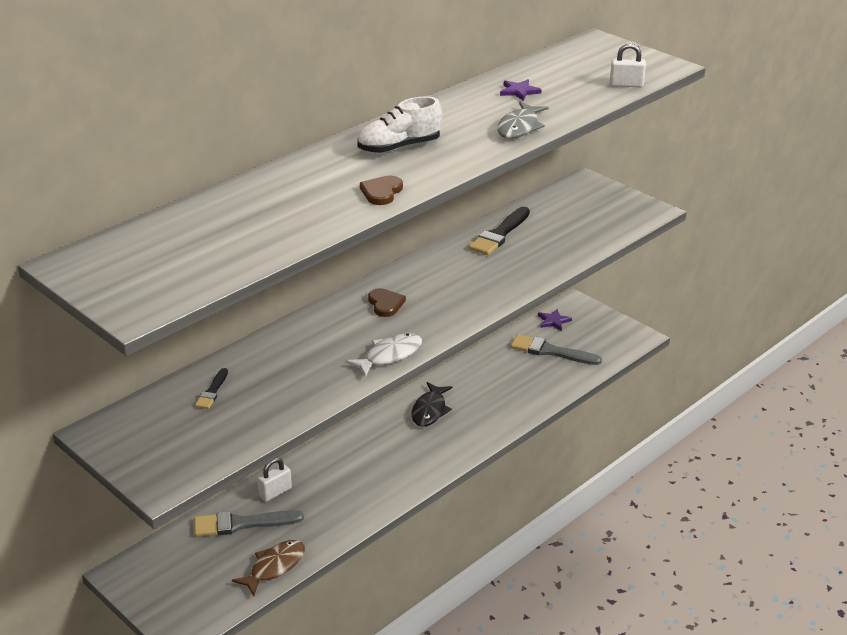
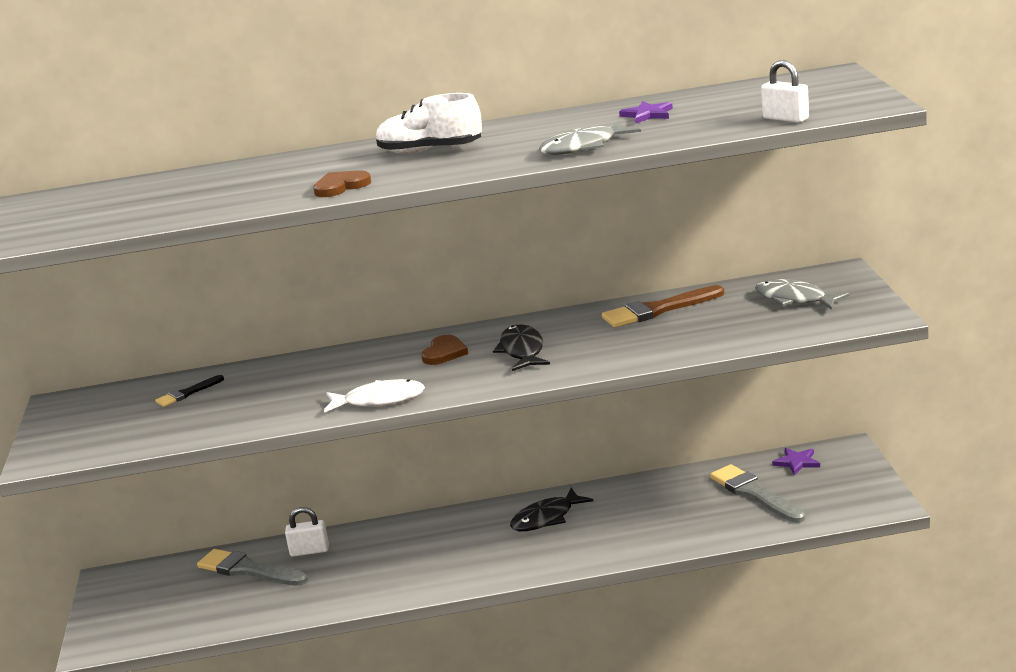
camera: 40 degrees right, 10 degrees down
(274, 567) = (228, 618): brown fish -> none
(444, 289) = (522, 351): none -> black fish
(499, 234) = (658, 310): black brush -> brown brush
(581, 207) = (794, 299): none -> grey fish

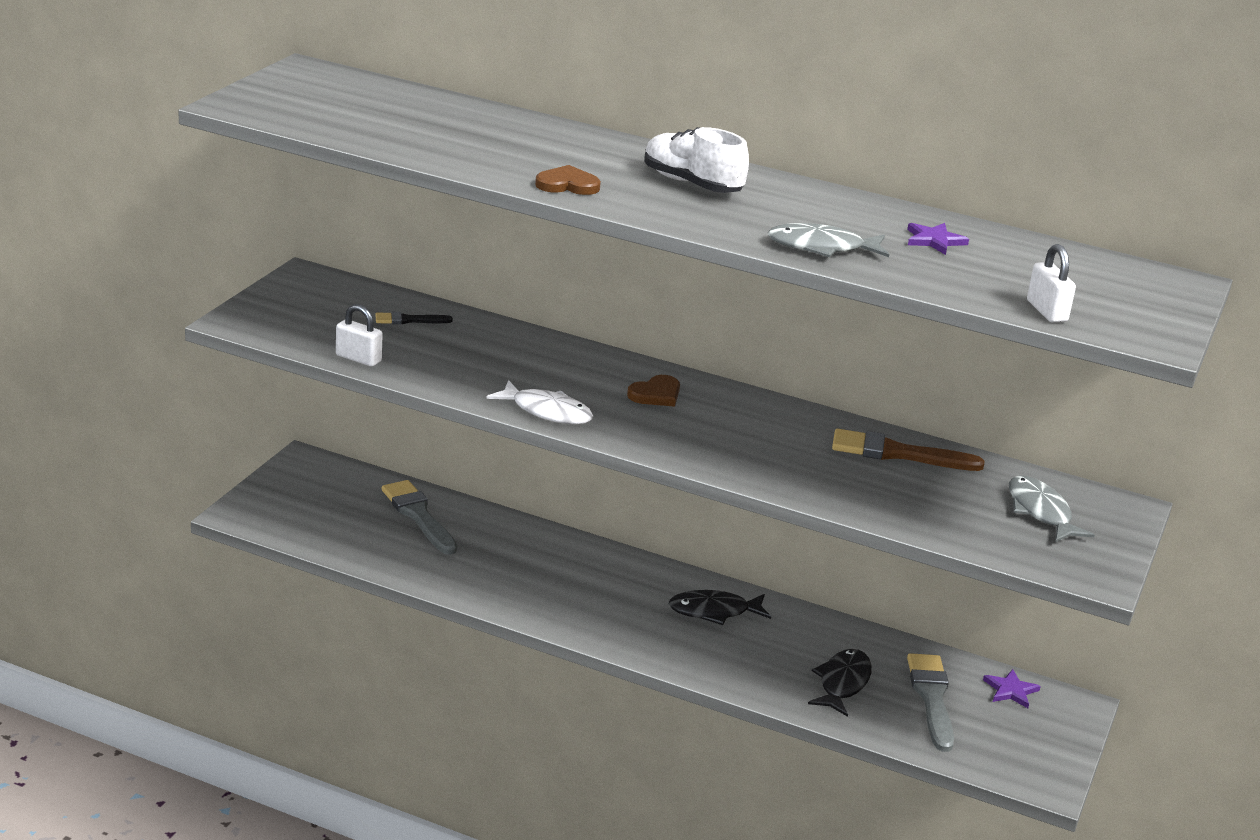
camera: 25 degrees right, 5 degrees up
(309, 551) = (484, 526): white padlock -> white padlock (358, 358)
(522, 351) = (723, 429): black fish -> black fish (842, 683)

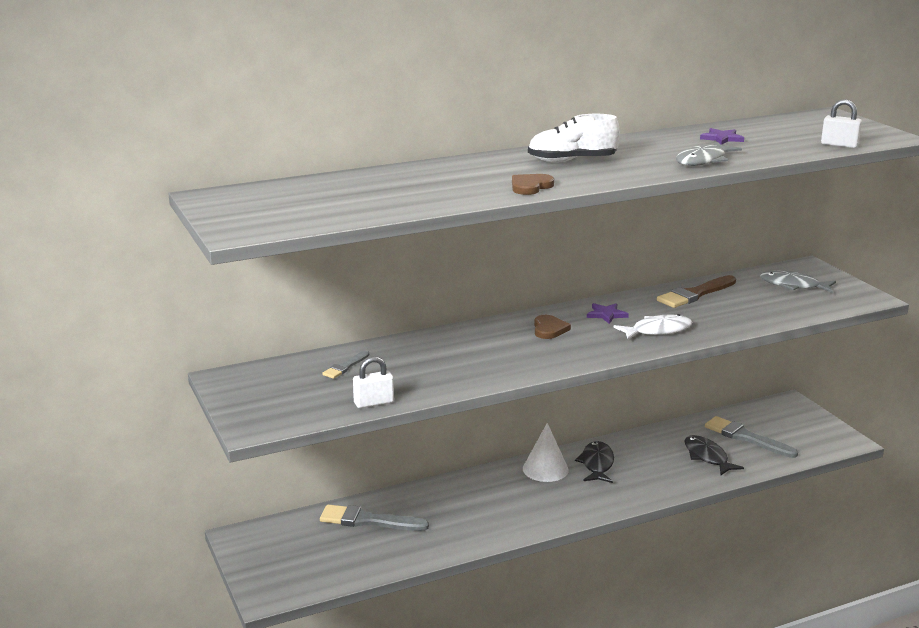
camera: 45 degrees left, 5 degrees down
(409, 320) = (345, 367): black brush -> grey brush
(547, 412) = (529, 368): white fish -> white fish (657, 331)
(655, 582) = (545, 469): none -> white cone
(714, 611) = (597, 464): black fish -> black fish turned 150 degrees clockwise
(1010, 690) = (760, 413): purple star -> purple star (606, 314)

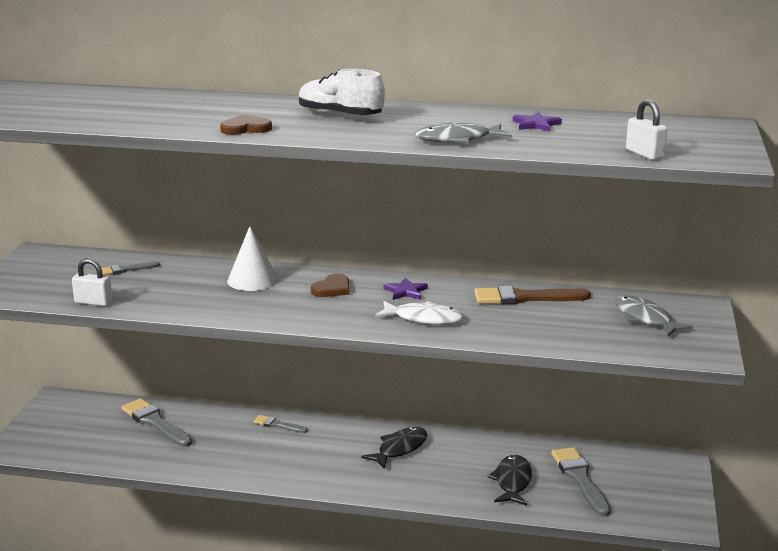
camera: 35 degrees right, 0 degrees up
(476, 482) = (278, 425): none -> grey brush
(545, 469) = (349, 436): white cone -> white cone (252, 280)

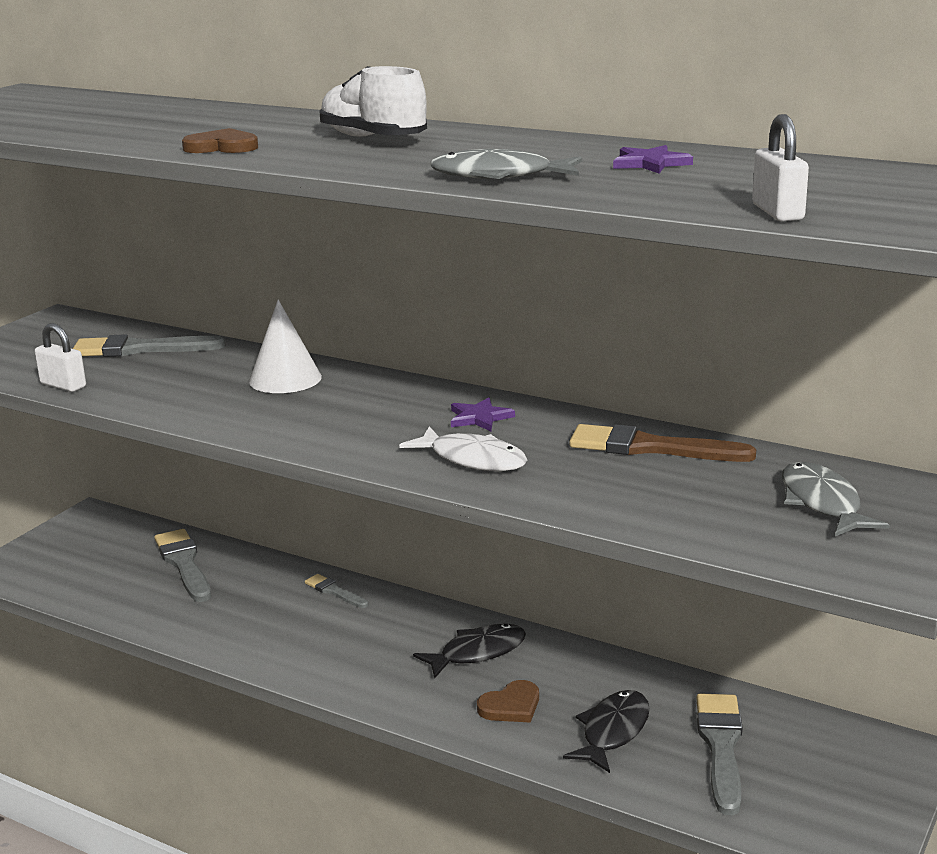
camera: 20 degrees right, 0 degrees up
(125, 270) = (140, 349): grey brush -> grey brush, size x1.82
(332, 289) = (380, 402): brown heart -> brown heart (511, 706)

